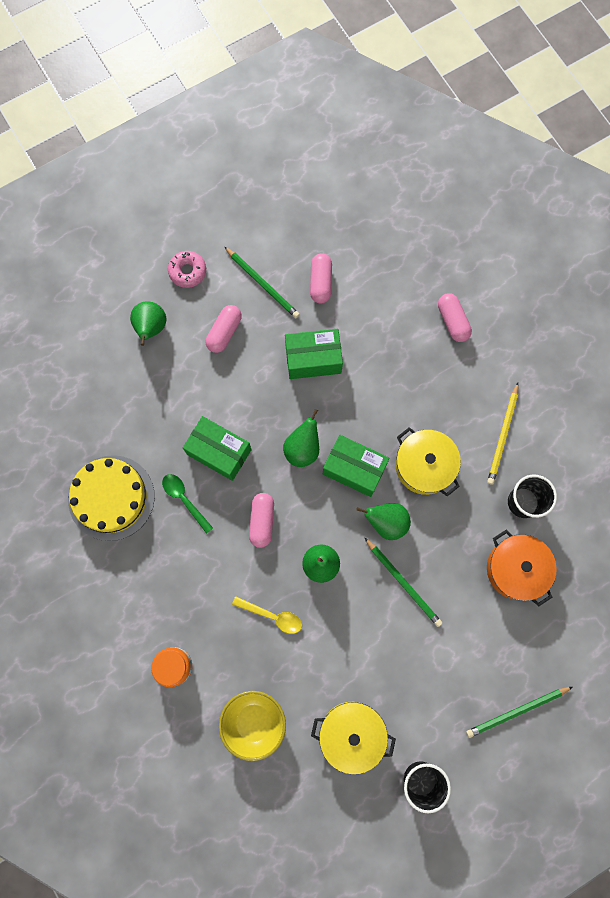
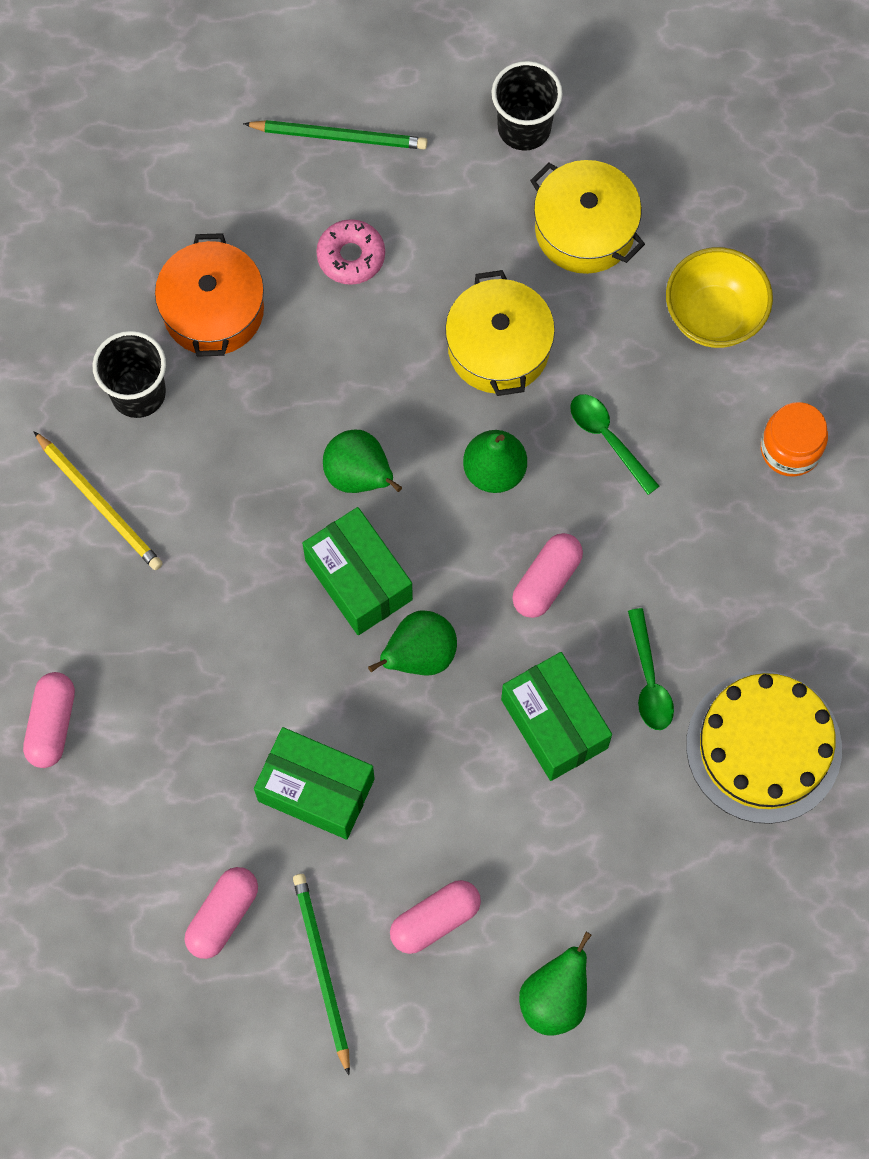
camera: 150 degrees left, 5 degrees down
(187, 271) = (437, 1068): pink donut -> pink donut (351, 256)
(273, 616) = (607, 438): yellow spoon -> green spoon
(403, 583) = (388, 379): green pencil -> none
(424, 466) = (248, 525): yellow pot -> yellow pot (498, 348)
(502, 435) = (100, 504): yellow pencil -> yellow pencil turned 90 degrees clockwise

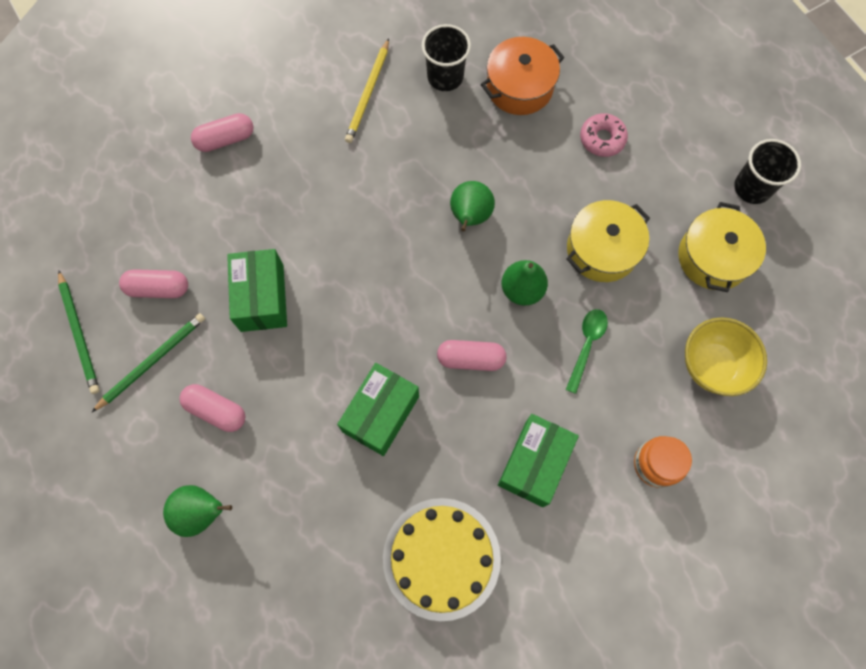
camera: 60 degrees right, 0 degrees up
(339, 137) = (671, 93): green pencil -> green pencil (79, 334)
(359, 580) = (405, 251): green box -> green box (534, 463)
(419, 655) = (379, 310): green pear -> none
(649, 680) = (443, 458): green spoon -> none

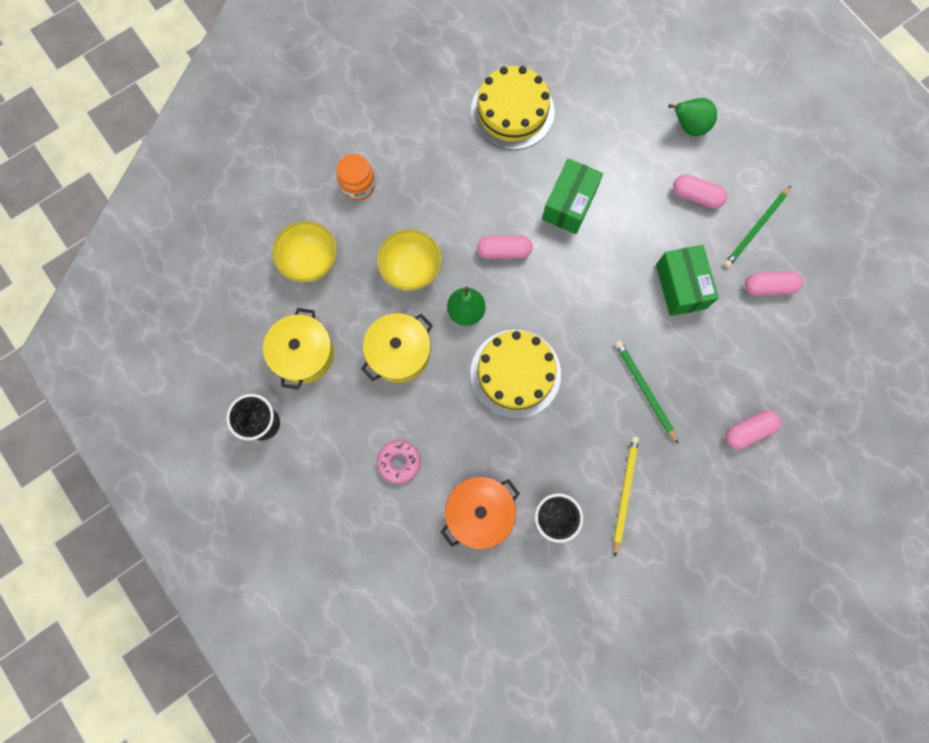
camera: 175 degrees right, 5 degrees up
(79, 334) = (820, 245): green pencil -> green pencil (644, 390)
(470, 216) = (515, 373): green pear -> yellow cake
(534, 463) = (449, 178): green box -> none
(587, 345) = (411, 270): green spoon -> yellow bowl

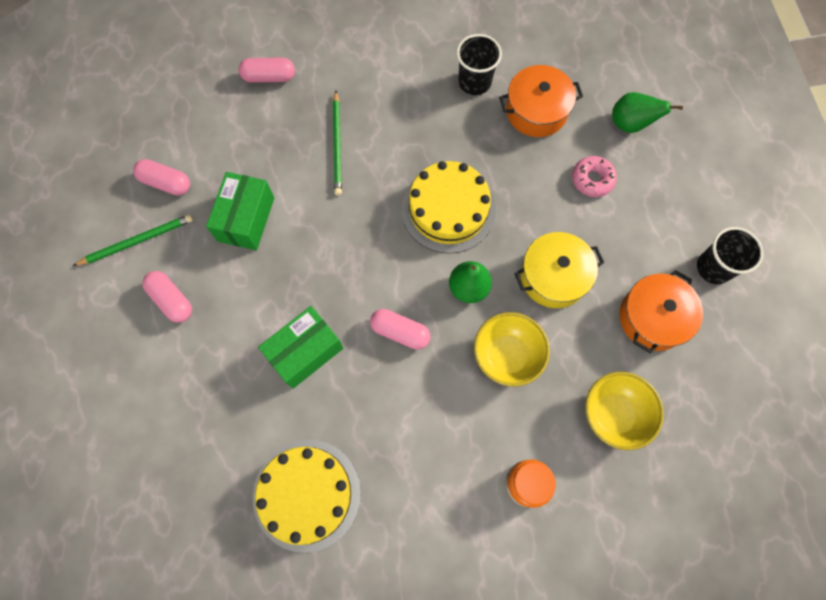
camera: 155 degrees left, 5 degrees down
(303, 354) = (652, 318): yellow pot -> orange pot
(624, 492) = (403, 76): yellow pencil -> none
(689, 126) = (126, 380): green pear -> green pear (630, 124)

